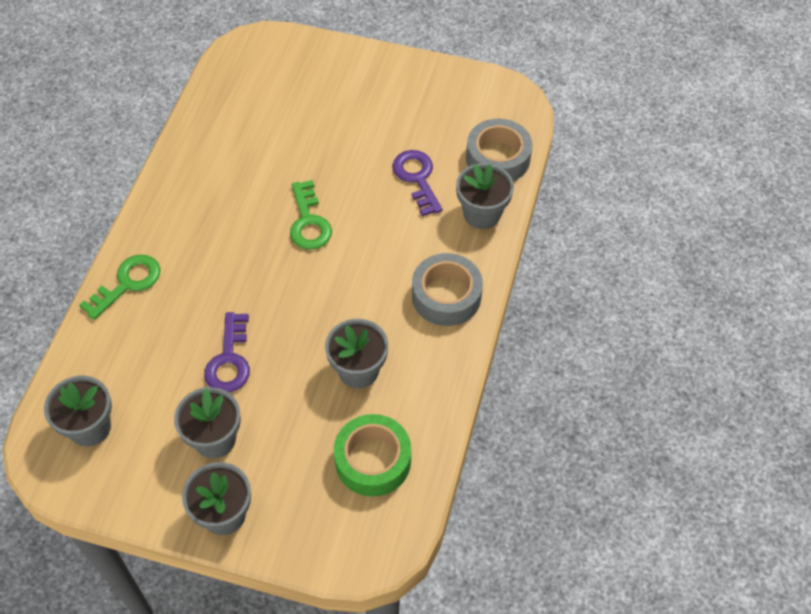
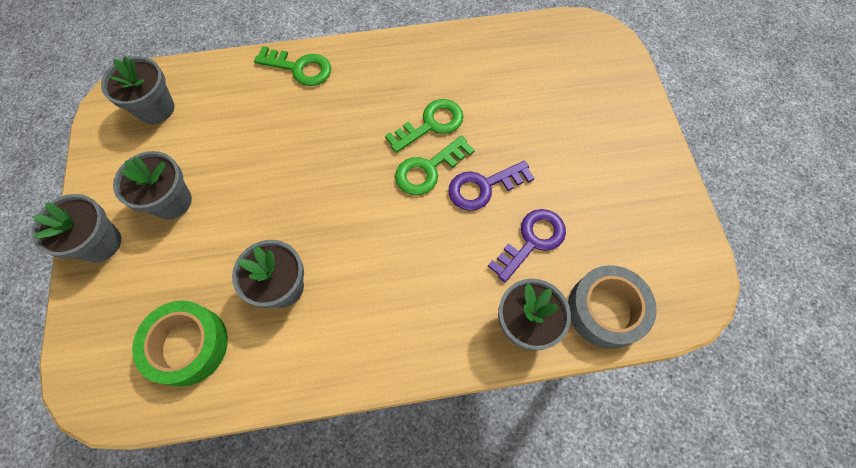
camera: 65 degrees right, 10 degrees up
(229, 360) = (254, 175): purple key -> purple key (483, 187)
(264, 202) = (431, 124): none -> green key
(446, 296) = (403, 333): grey tape -> none

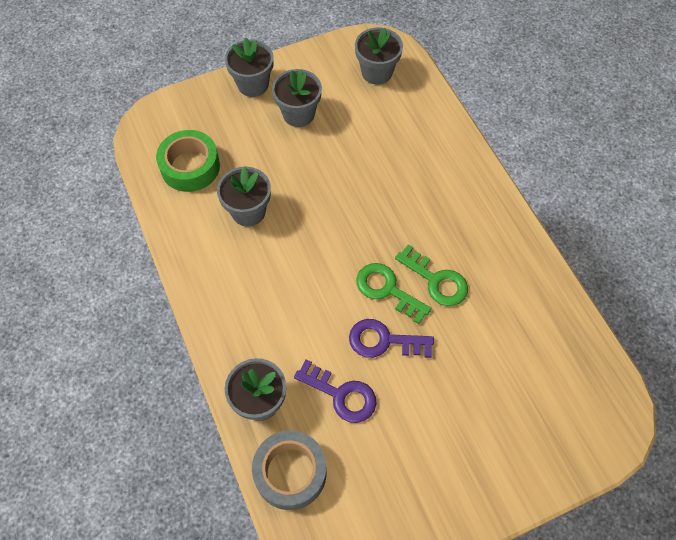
camera: 75 degrees right, 5 degrees down
(300, 68) = (457, 158): green key -> none
(483, 187) = (384, 341): purple key -> purple key turned 45 degrees counterclockwise

